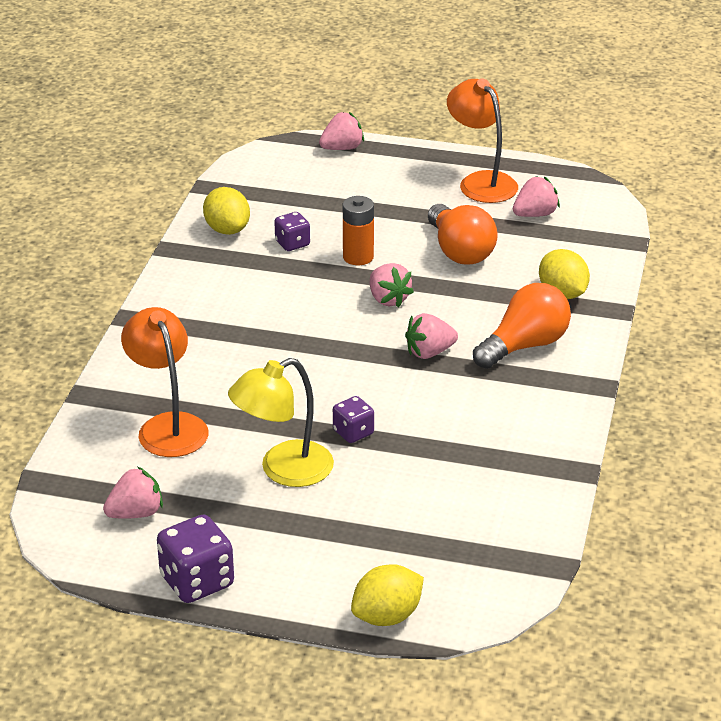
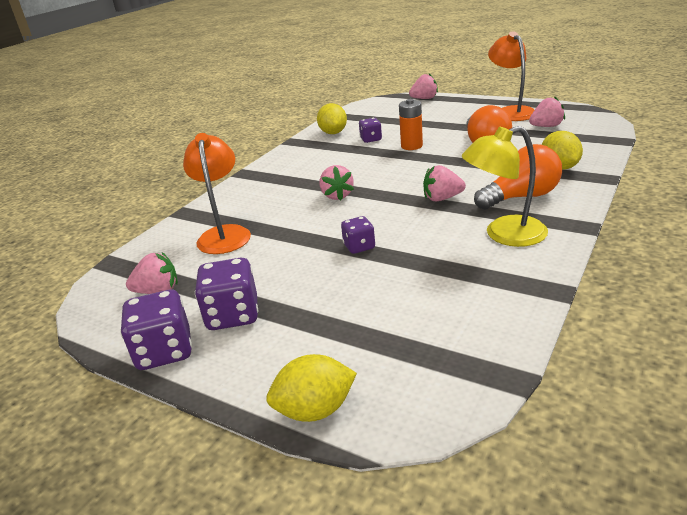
camera: 20 degrees right, 5 degrees down
(248, 533) = (233, 315): none -> purple dice
(283, 470) = (290, 269): yellow lamp -> yellow lamp (504, 235)
(388, 299) = (423, 168): pink strawberry -> pink strawberry (337, 195)

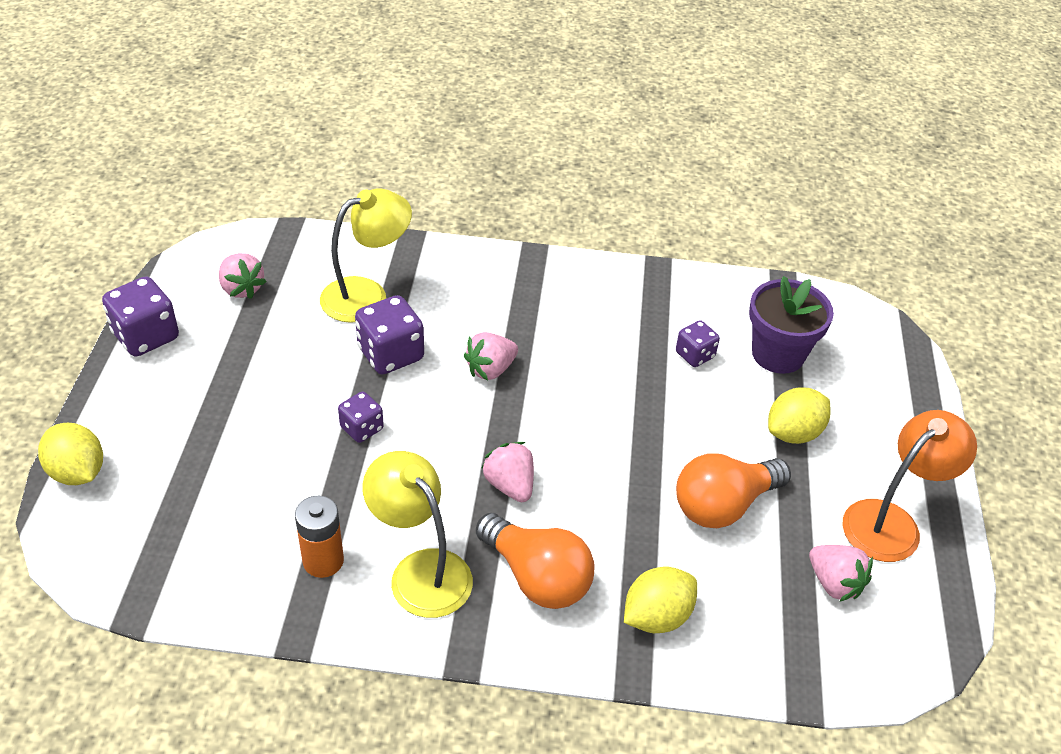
camera: 60 degrees right, 15 degrees up
(224, 234) = (367, 295): orange lamp -> yellow lamp
(233, 315) = (208, 363): purple dice -> purple dice (391, 354)
(333, 133) = (706, 302): yellow lemon -> yellow lemon (793, 433)
(385, 121) = (778, 354): none -> purple flower pot
(411, 146) = (684, 411): orange battery -> orange battery (323, 561)
(424, 99) = (911, 382): pink strawberry -> none

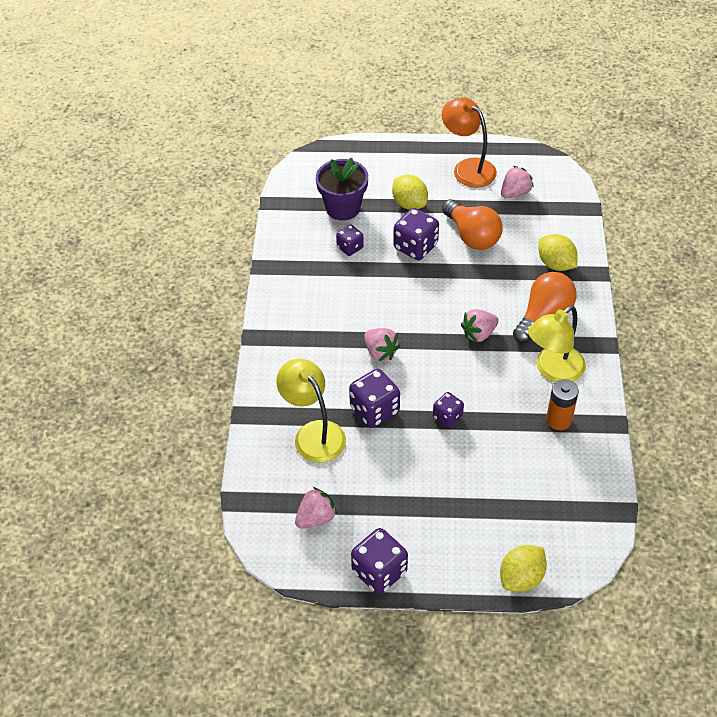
camera: 90 degrees left, 5 degrees up
(697, 430) = (415, 247): none -> purple dice

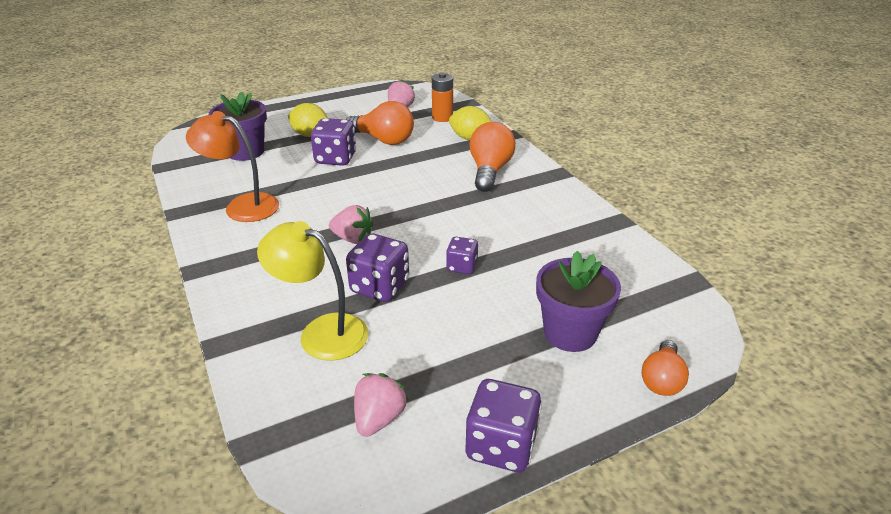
camera: 30 degrees left, 15 degrees down
(350, 247) = (269, 175): purple dice -> none
(467, 168) = (348, 104): orange lamp -> orange lamp (242, 206)
(479, 334) = (441, 198): pink strawberry -> none
(486, 512) = (570, 333): none -> purple flower pot
(521, 578) = (661, 379): yellow lemon -> orange light bulb
(553, 371) = (531, 202): yellow lamp -> none
(559, 420) = (569, 234): orange battery -> orange battery (442, 117)

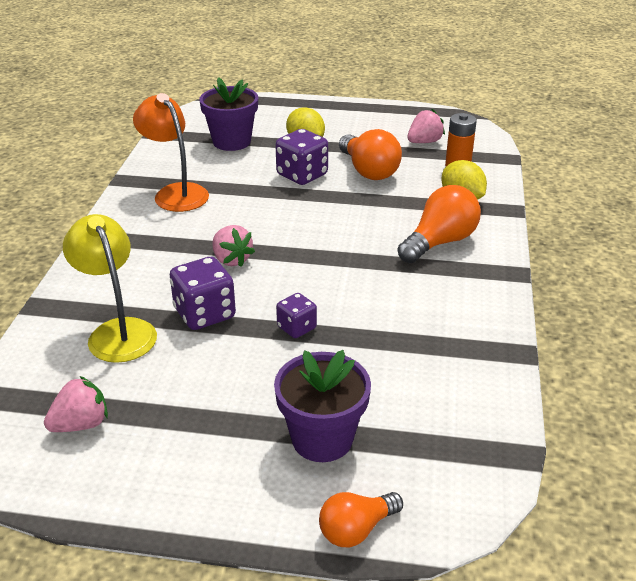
camera: 35 degrees right, 0 degrees up
(501, 445) = (144, 500): purple dice -> none

